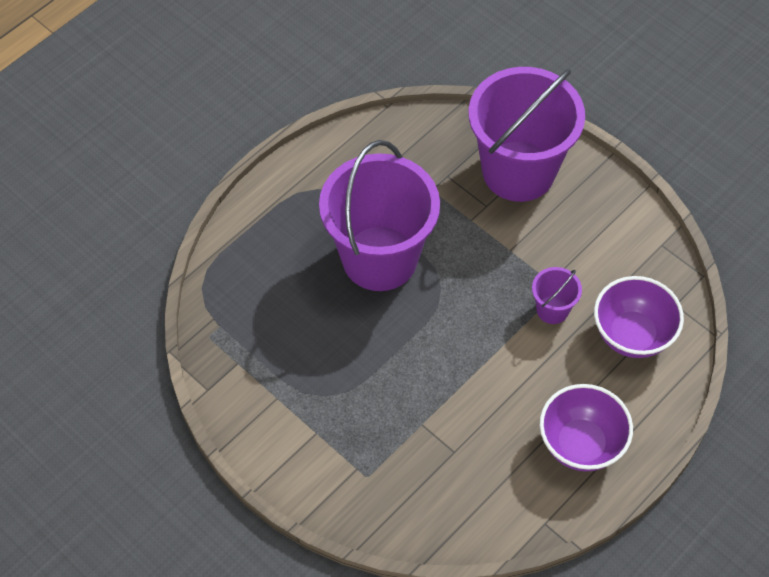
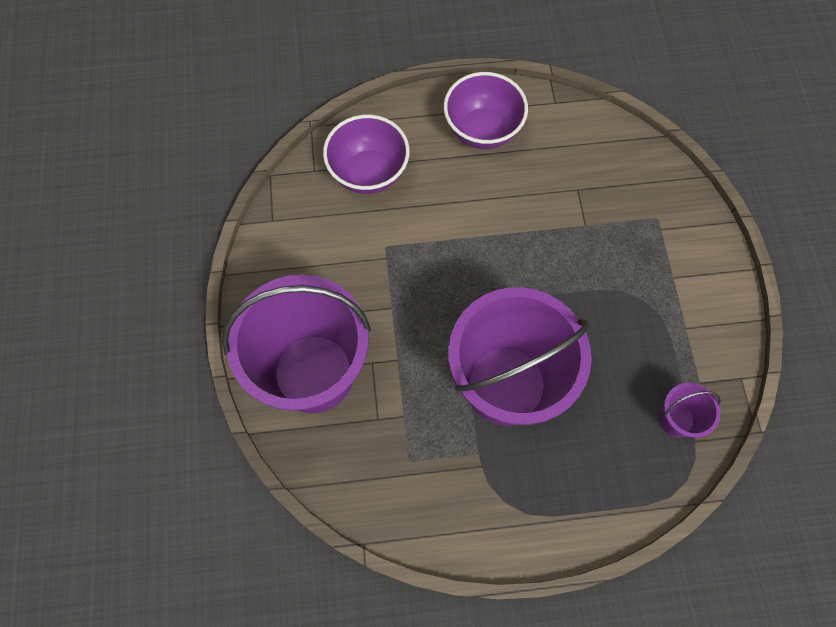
camera: 140 degrees left, 10 degrees up
(552, 310) = (407, 235): purple bucket -> purple bucket (676, 420)

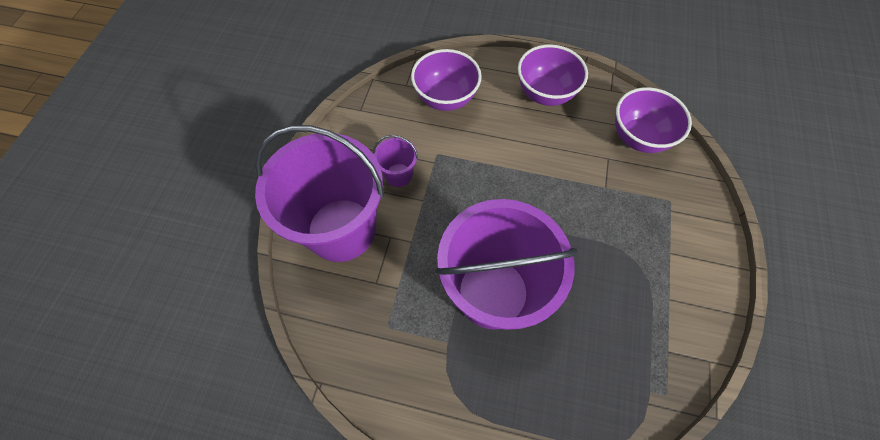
camera: 20 degrees right, 5 degrees down
(603, 153) = (638, 137): none -> purple bowl
(676, 420) = (636, 377): purple bucket -> purple bucket (398, 175)

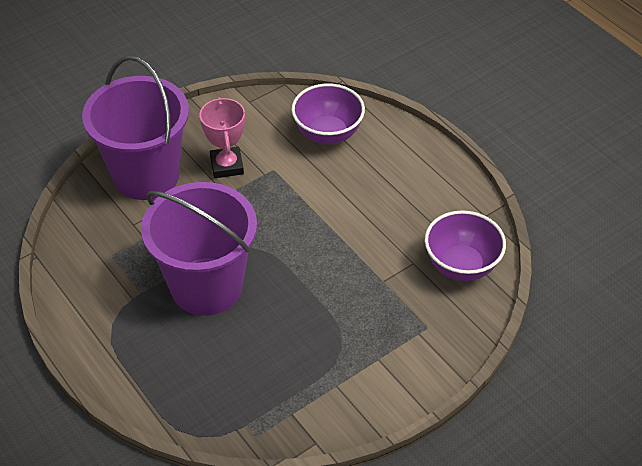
camera: 40 degrees right, 15 degrees down
(398, 175) = (227, 166): purple bucket -> pink trophy
(545, 93) = (419, 182): purple bowl -> none

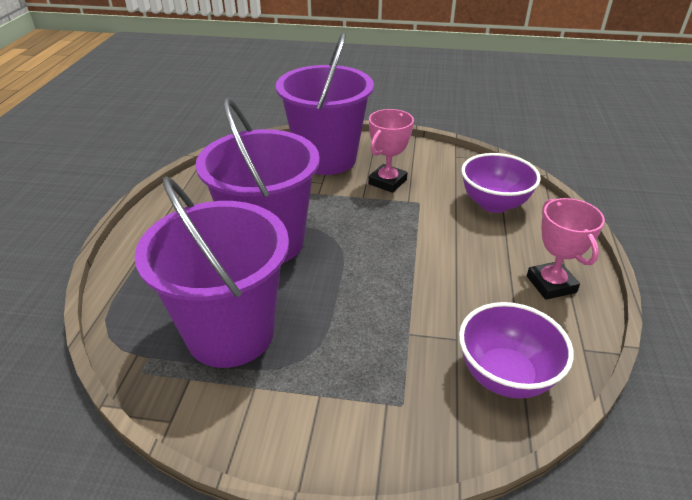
camera: 45 degrees right, 10 degrees down
(276, 368) = (230, 333): none -> purple bucket
(428, 180) = (551, 284): none -> pink trophy

